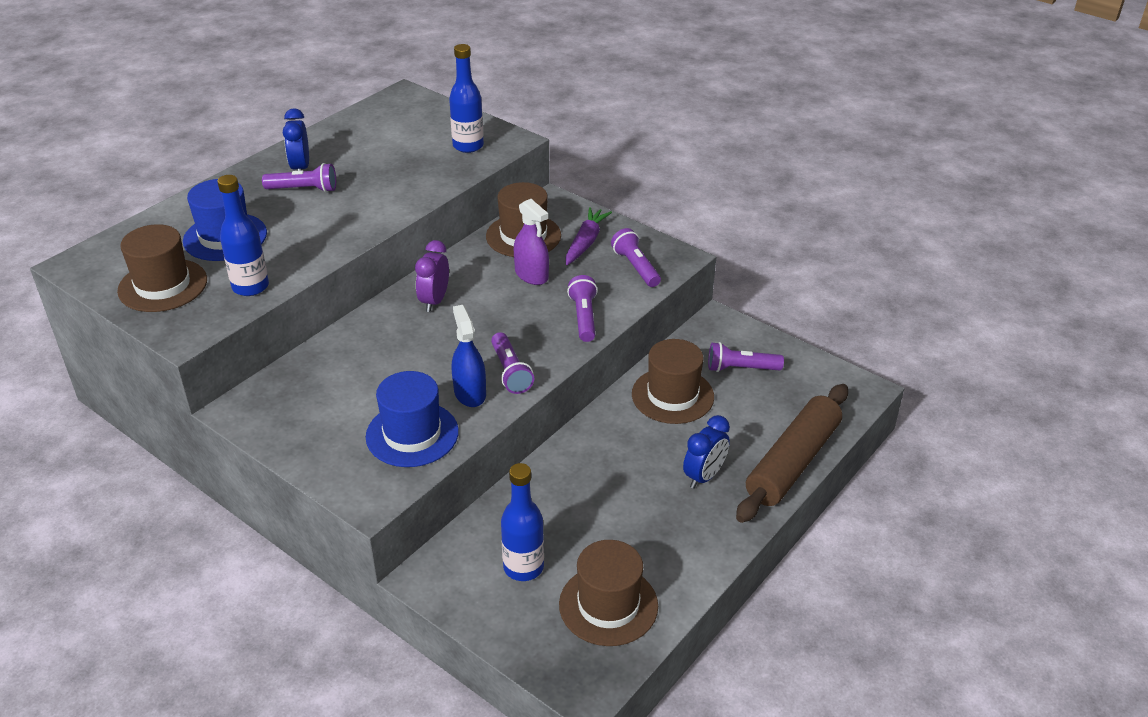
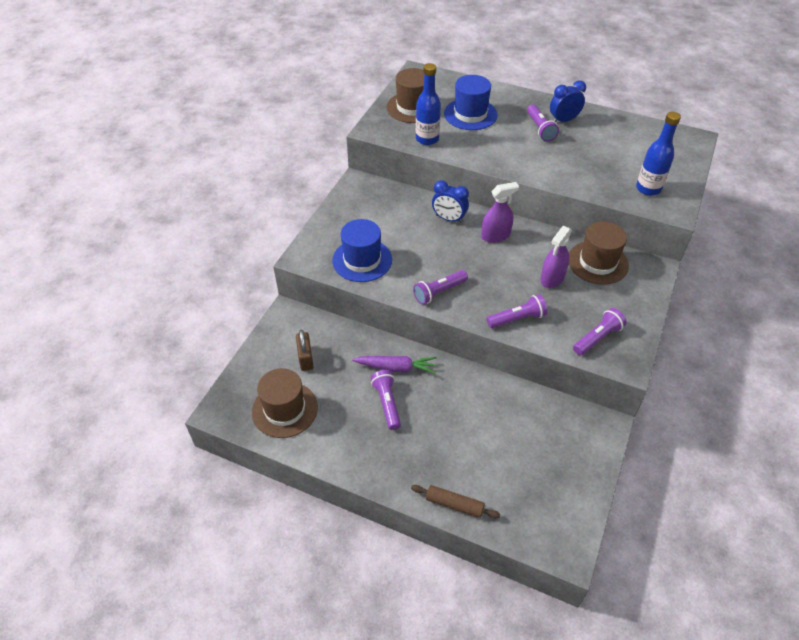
camera: 75 degrees right, 10 degrees up
(434, 301) = (495, 235): purple clock -> purple spray bottle
(470, 393) = (410, 277): blue spray bottle -> none
(523, 567) = (305, 358): blue bottle -> brown padlock
(585, 242) = (611, 300): purple carrot -> purple carrot (396, 367)
(672, 395) = (498, 409): brown hat -> none
(704, 476) = (418, 444): blue clock -> blue clock (449, 219)
(741, 368) = (552, 451): purple flashlight -> purple flashlight (387, 403)
(793, 462) = (454, 504): brown rolling pin -> brown rolling pin, size x0.49

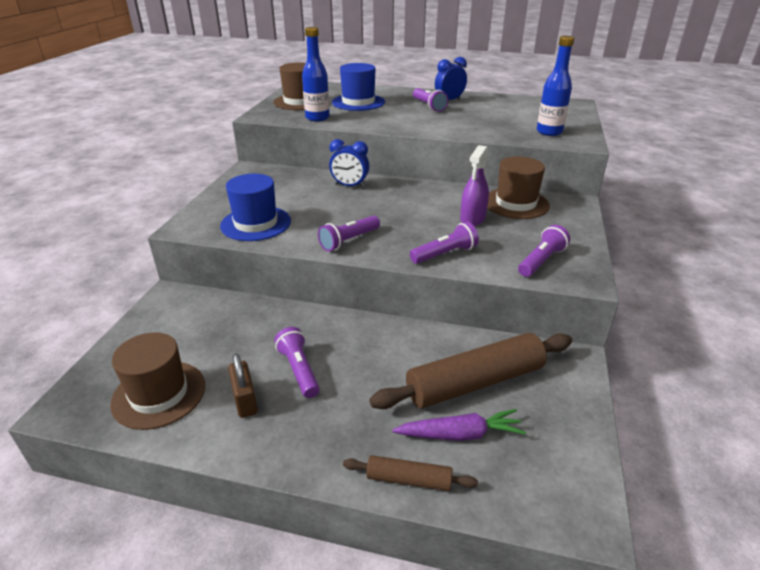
camera: 10 degrees left, 15 degrees down
(305, 358) = (190, 335): brown padlock -> brown padlock (245, 400)
(396, 367) = (307, 332): purple carrot -> purple carrot (459, 434)
(495, 235) = (402, 193): purple spray bottle -> none
(519, 434) = (475, 382): none -> brown rolling pin

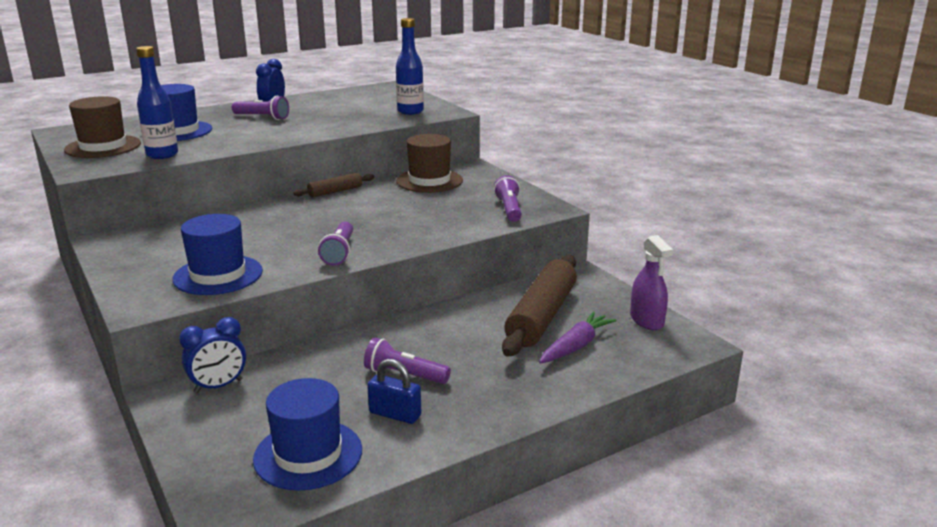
camera: 45 degrees left, 10 degrees down
(159, 394) = (308, 454): brown hat -> blue hat
(245, 400) = (395, 414): brown padlock -> blue padlock
(350, 186) = (256, 216): blue clock -> blue clock (218, 386)
(409, 479) = (583, 384): brown rolling pin -> brown rolling pin (335, 191)
(444, 254) = (435, 231): purple flashlight -> none
(472, 219) = (414, 202): purple spray bottle -> purple spray bottle (647, 320)

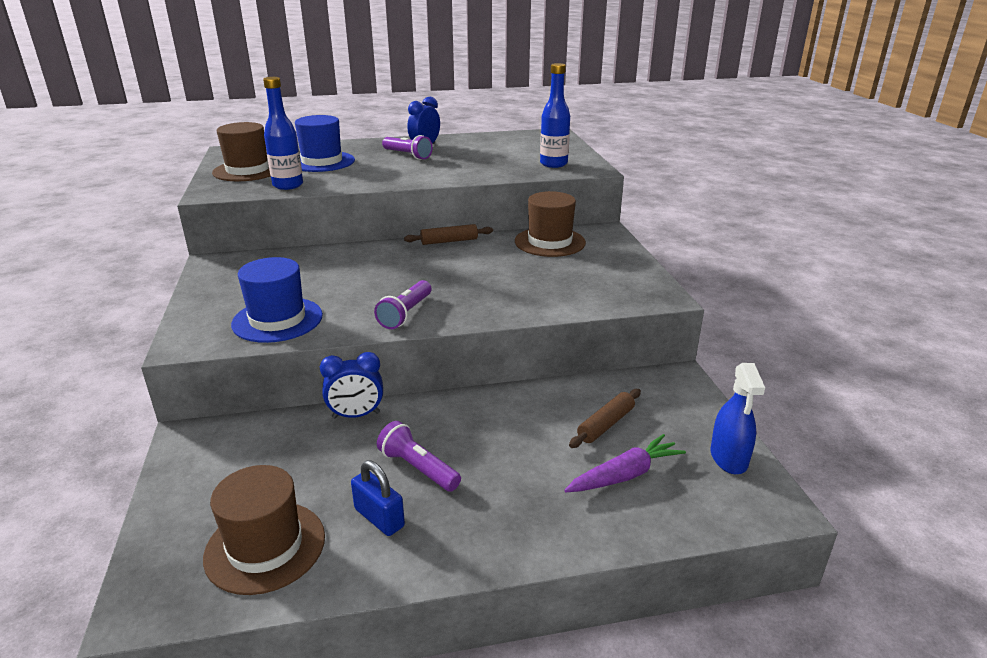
camera: 20 degrees right, 5 degrees up
(218, 386) = (238, 438): blue clock -> blue clock (356, 415)
(308, 454) = (265, 546): blue hat -> brown hat
(509, 209) = (613, 290): purple flashlight -> none
(541, 316) = (605, 424): brown rolling pin -> brown rolling pin, size x0.49
(647, 320) = (728, 458): purple spray bottle -> blue spray bottle

